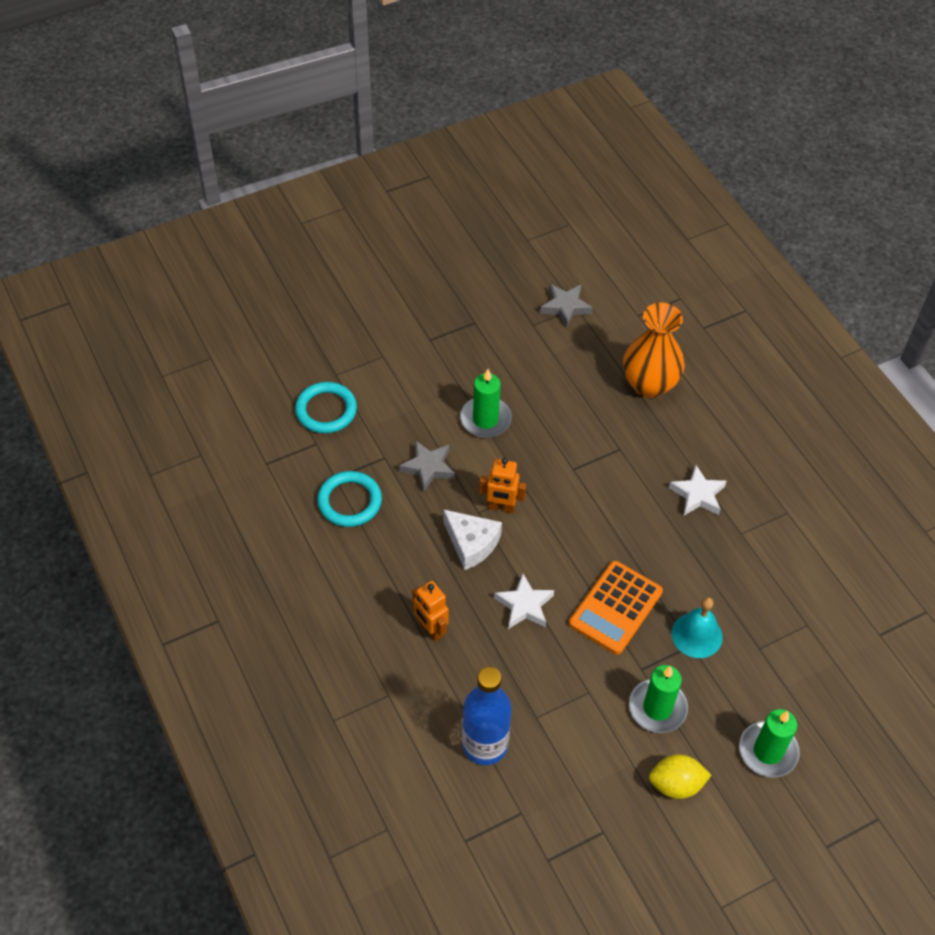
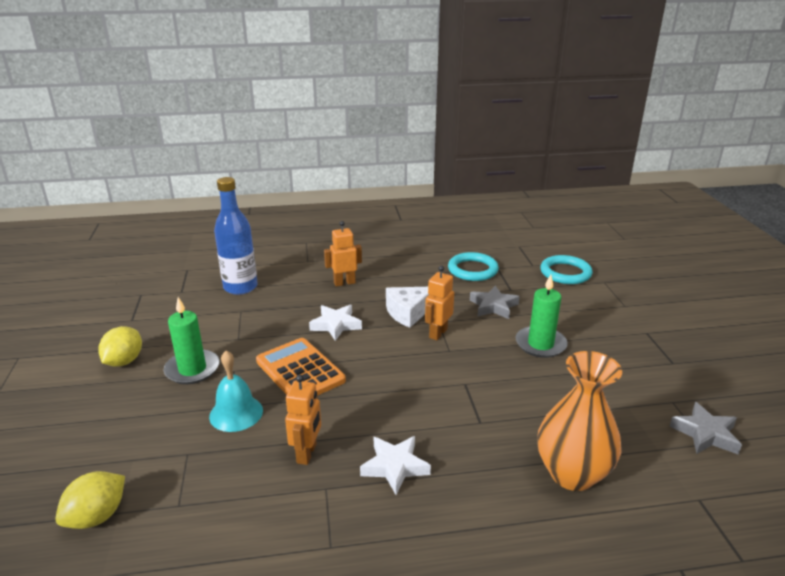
camera: 110 degrees right, 25 degrees down
(714, 559) = (307, 453): none -> orange robot
(768, 751) = (91, 423): green candle -> none
(846, 674) = (97, 516): none -> yellow lemon

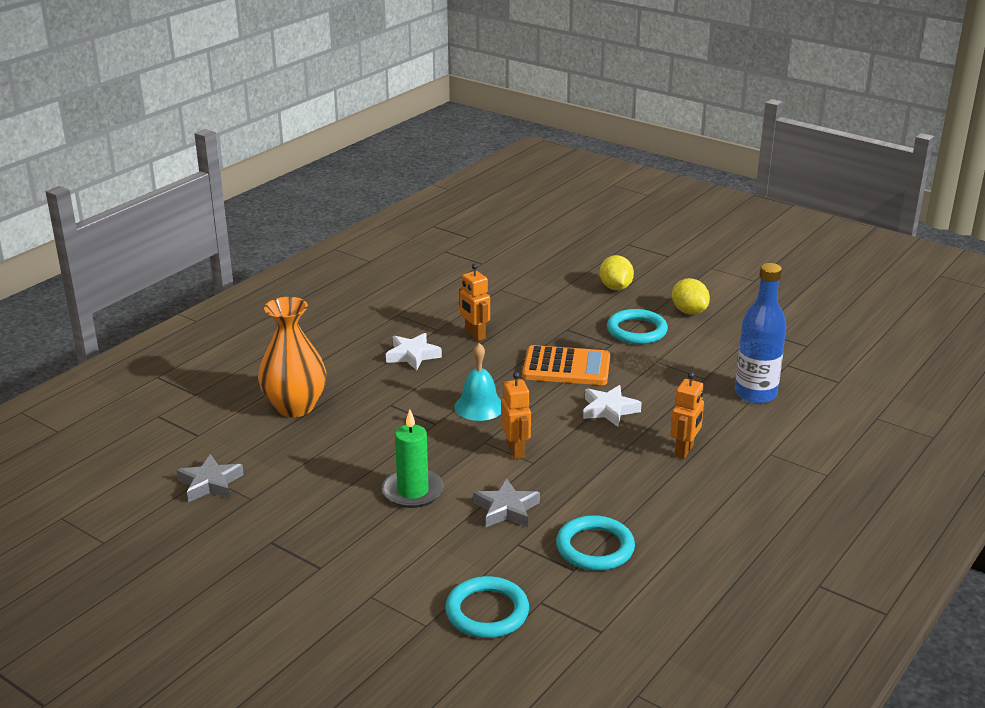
camera: 135 degrees right, 0 degrees up
(97, 516) = (529, 269): yellow lemon -> yellow lemon (615, 287)
(192, 369) = (636, 331): green candle -> turquoise ring
(236, 413) = (555, 328): turquoise bell -> turquoise bell (479, 406)
(408, 312) = (573, 455): white cheese -> none

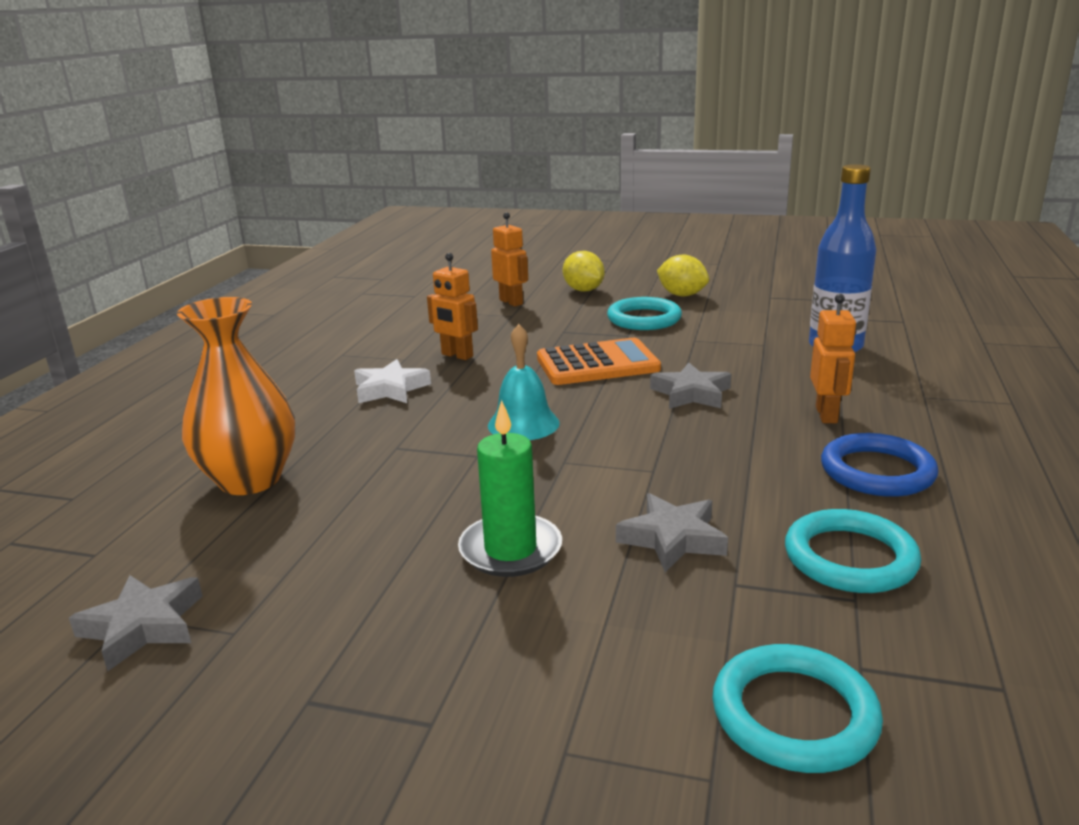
camera: 20 degrees left, 5 degrees down
(515, 450) = (617, 462): orange robot -> orange robot (511, 302)
(609, 410) = (691, 394): white star -> grey star
(671, 500) = (877, 471): none -> blue ring

